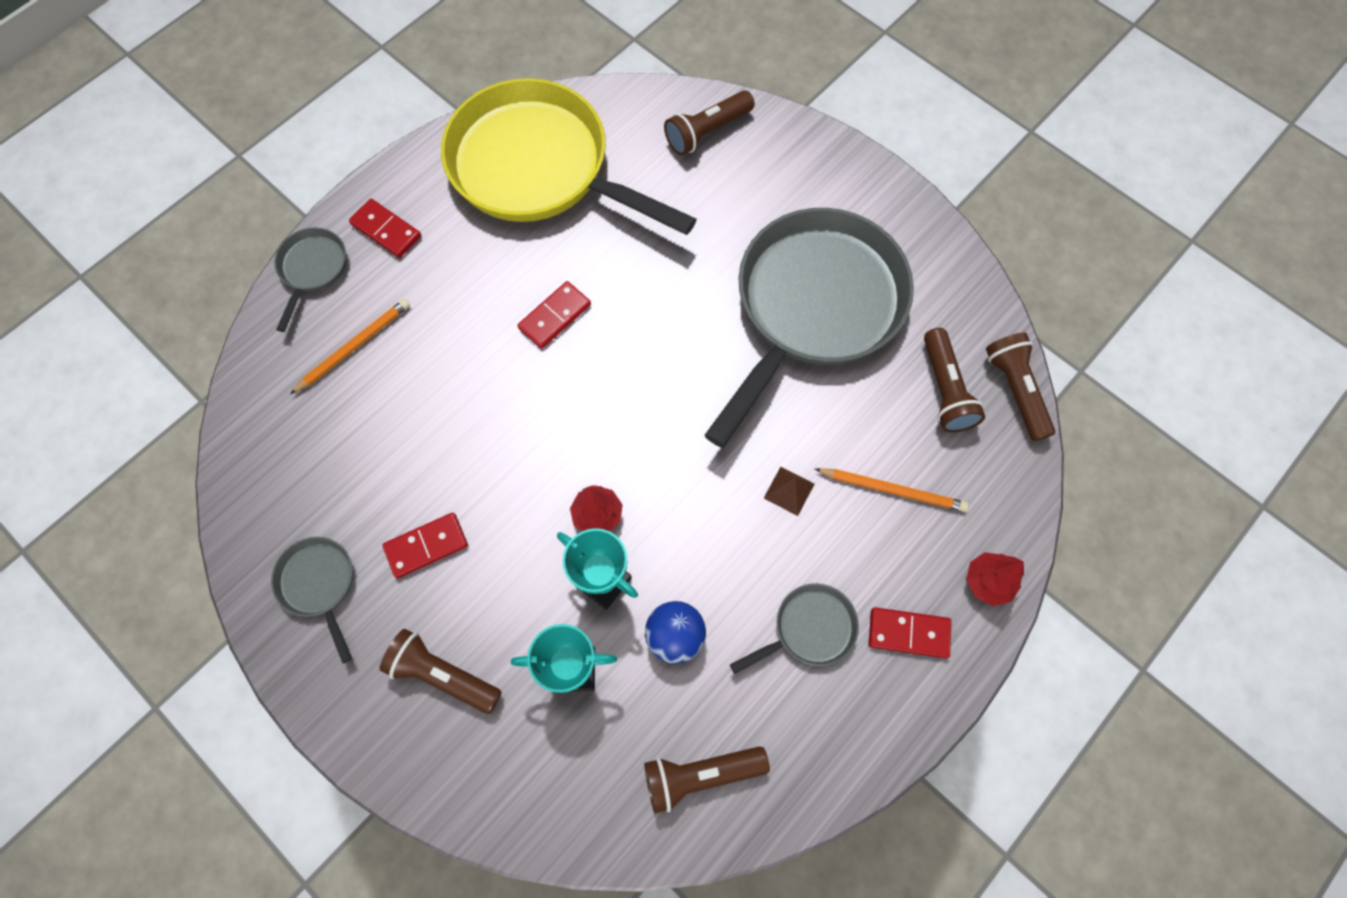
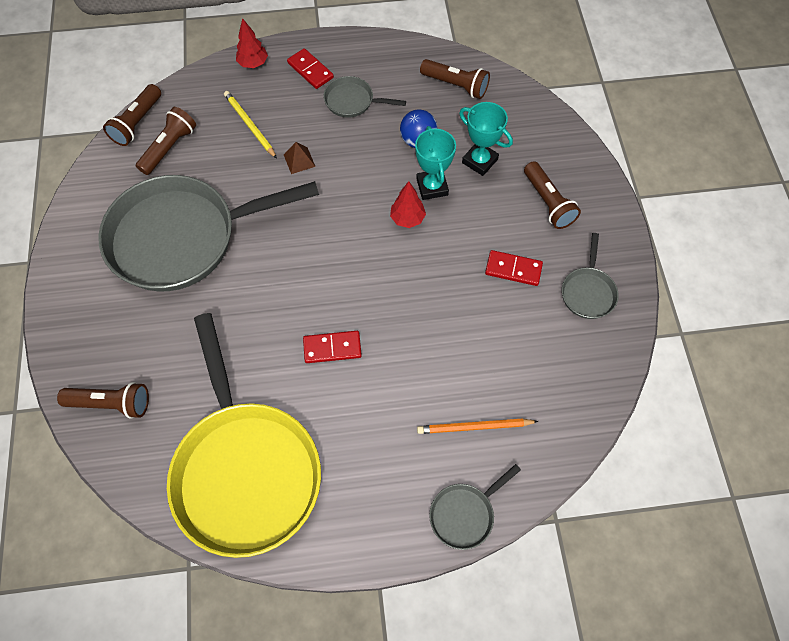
camera: 140 degrees left, 5 degrees down
(386, 230) = (391, 505): red domino -> none
(892, 490) = (250, 125): orange pencil -> yellow pencil

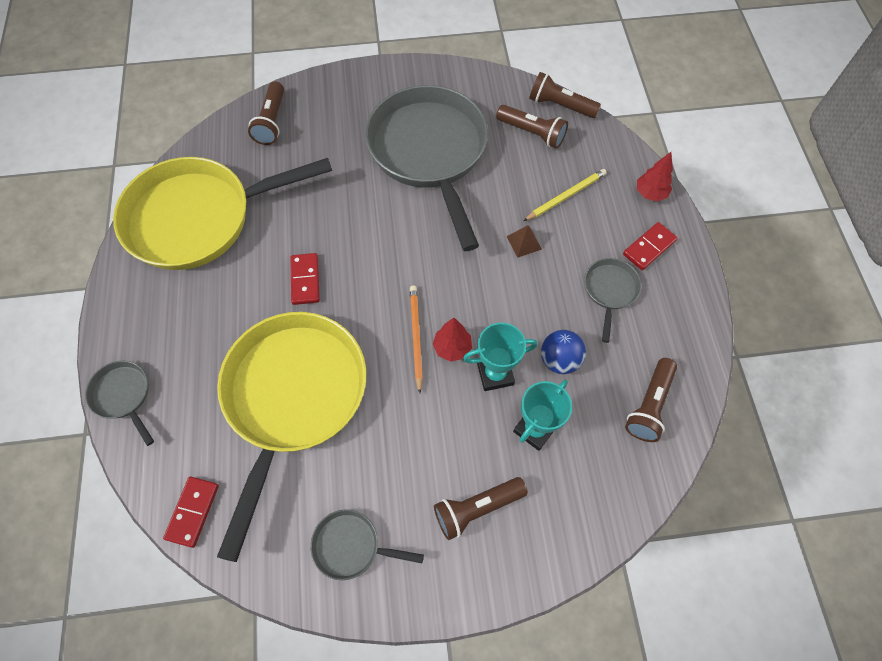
camera: 90 degrees right, 0 degrees up
(460, 348) = (293, 398): none -> yellow pan
(475, 427) = (206, 409): orange pencil -> orange pencil (416, 337)
(513, 269) = (384, 459): red domino -> red domino (192, 512)

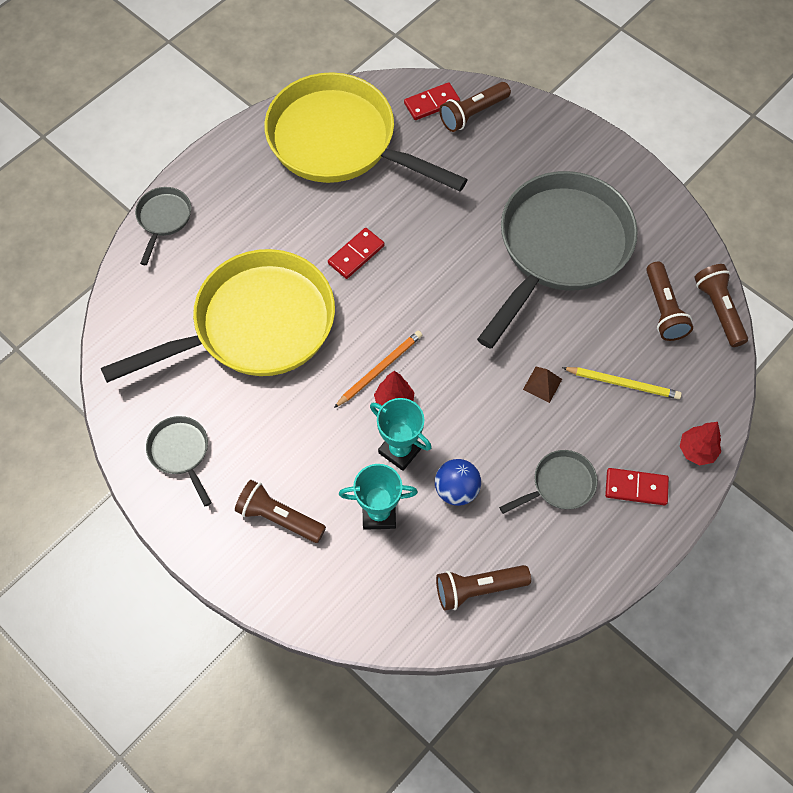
camera: 50 degrees right, 0 degrees up
(192, 512) = (122, 332): red domino -> red domino (431, 103)

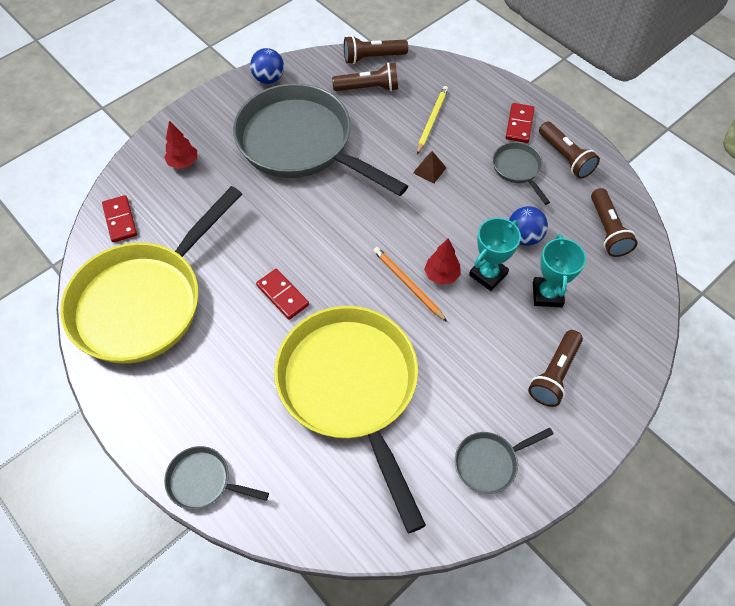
camera: 85 degrees left, 5 degrees down
(473, 114) = (142, 189): brown flashlight -> brown flashlight (565, 157)
(655, 203) = (269, 79): none -> blue ball
(696, 450) = (489, 87): red tree -> red tree (183, 163)

